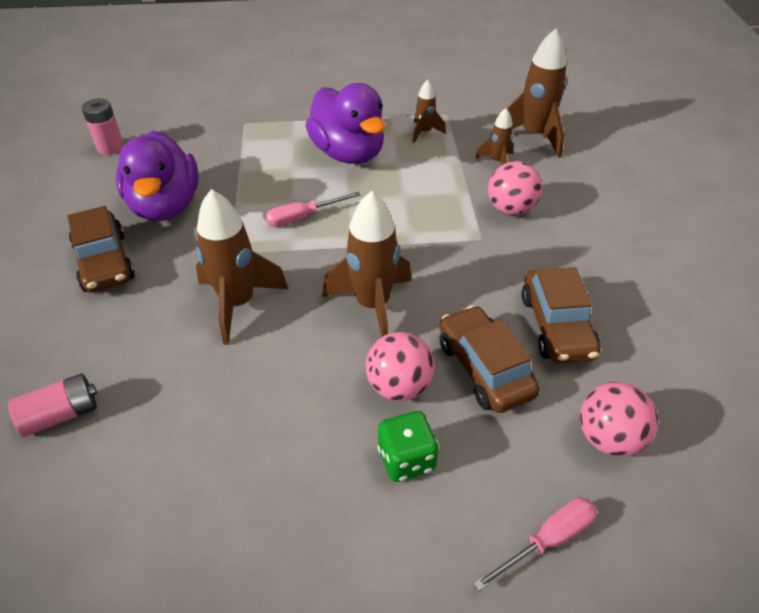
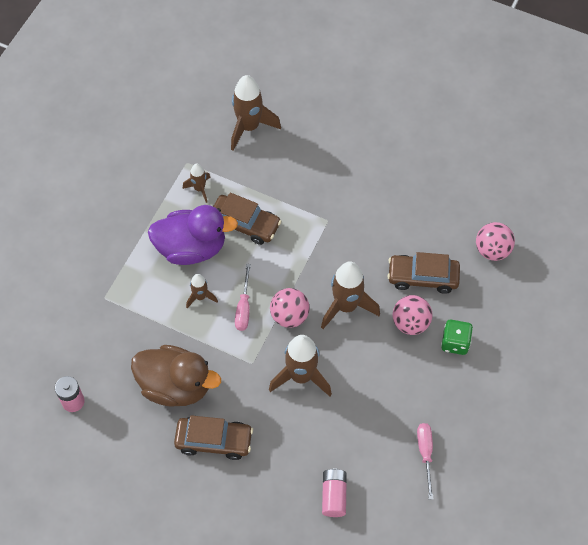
camera: 60 degrees left, 15 degrees up
(165, 206) = (175, 386): purple duck -> brown duck
(497, 162) = (262, 166): brown rocket -> brown rocket (200, 297)
(510, 209) = (312, 188): pink ball -> pink ball (289, 316)
(547, 540) = (525, 309): pink screwdriver -> pink screwdriver (425, 454)
(557, 326) = (415, 226): brown car -> brown car (245, 224)

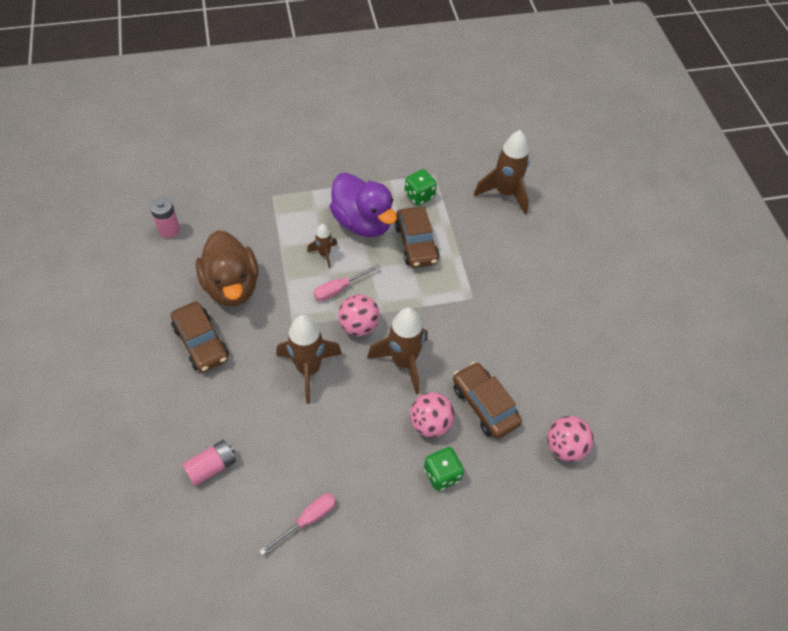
camera: 50 degrees right, 5 degrees down
(199, 189) = (419, 196): brown rocket -> green dice

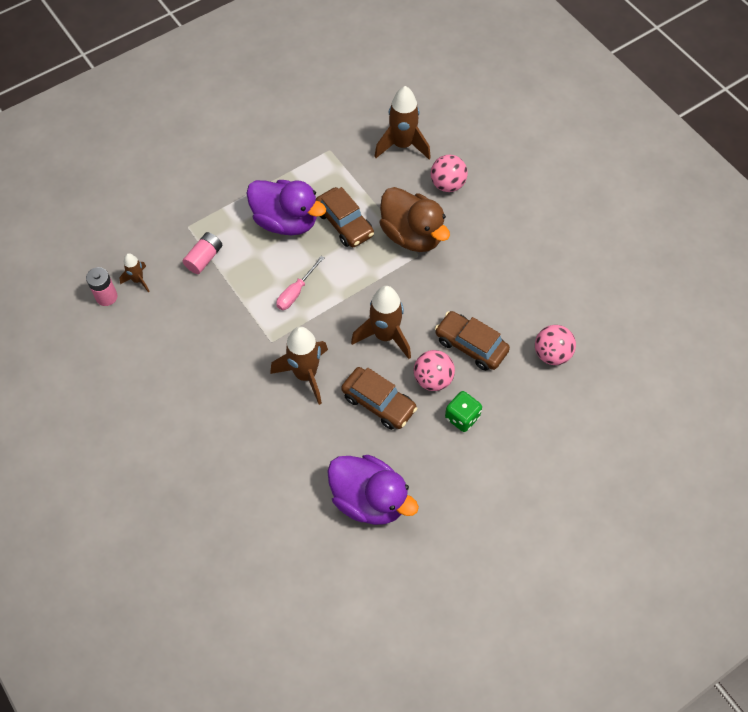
camera: 20 degrees left, 5 degrees up
(201, 342) = (196, 389): brown car -> brown car (379, 403)
(212, 467) = (265, 491): pink battery -> pink battery (204, 258)
(232, 286) = (196, 327): brown duck -> brown duck (412, 235)
(307, 520) = (369, 499): pink screwdriver -> purple duck
(324, 254) = (266, 265): brown rocket -> brown rocket (138, 280)
(359, 326) = (330, 319): pink ball -> pink ball (447, 184)
(419, 196) = (325, 176): green dice -> none

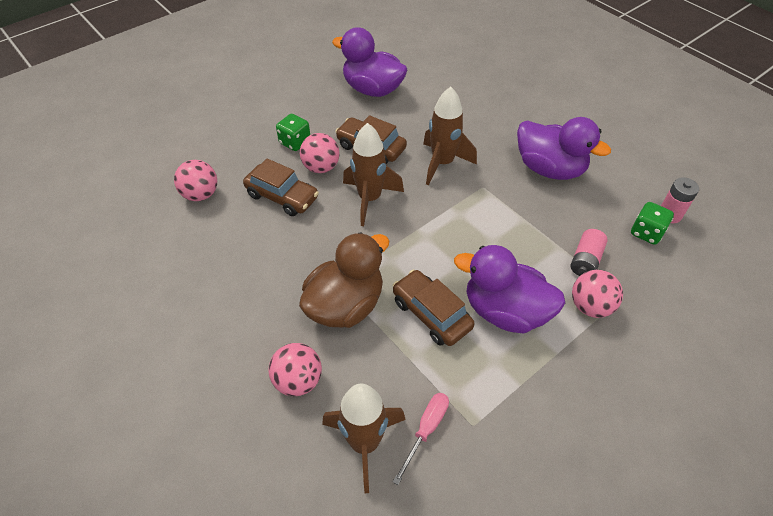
camera: 175 degrees right, 10 degrees down
(138, 280) = (646, 233): brown rocket -> green dice
(197, 359) = (549, 169): none -> purple duck
(217, 220) = (590, 306): none -> pink ball
(296, 292) = (471, 233): pink screwdriver -> pink screwdriver (426, 430)
(412, 235) = (345, 305): brown duck -> brown duck turned 90 degrees clockwise

